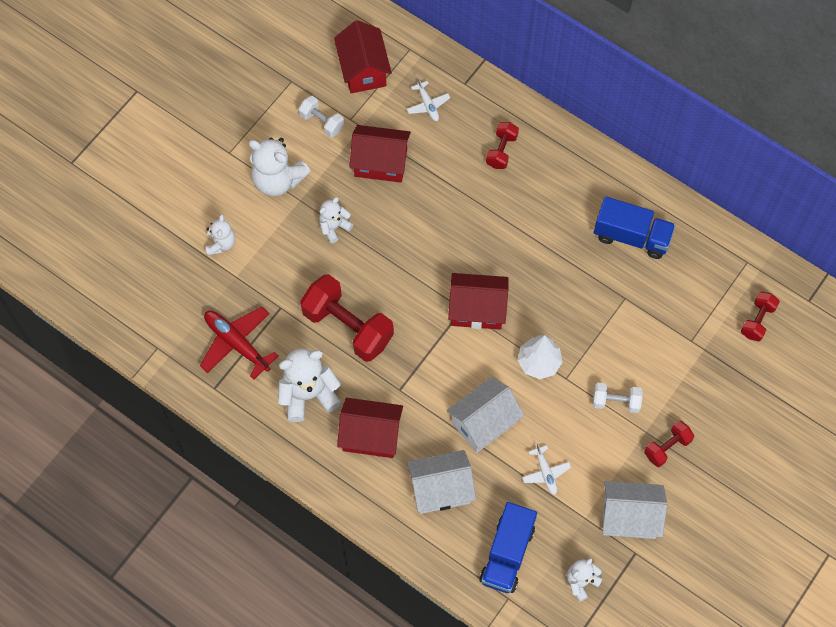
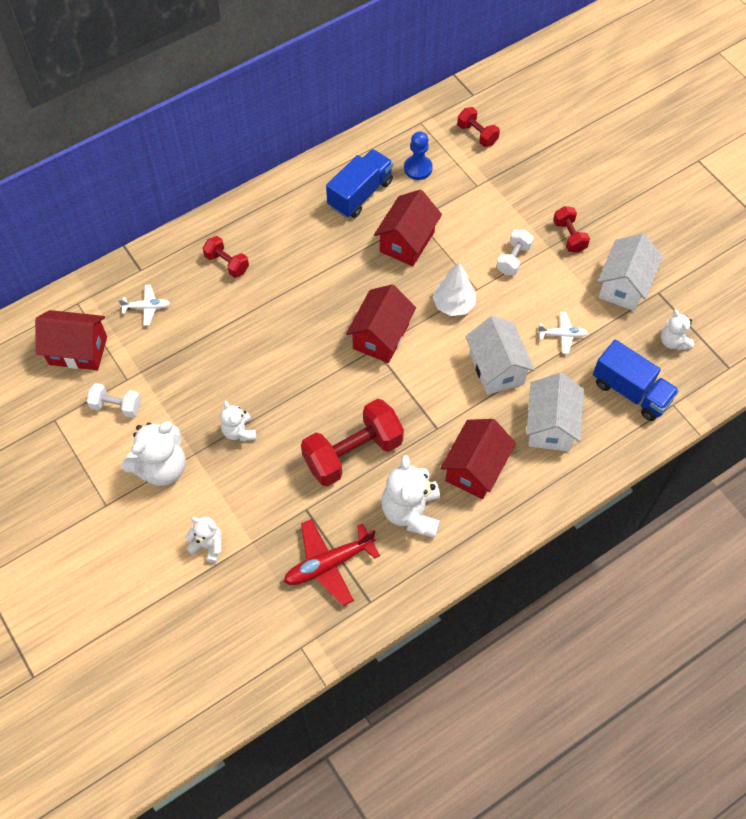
camera: 70 degrees left, 5 degrees down
(322, 122) = (116, 406): white dumbbell -> white dumbbell turned 45 degrees clockwise
(380, 163) = (189, 368): red house -> red house (407, 242)
(687, 278) = (418, 168): none -> blue pawn

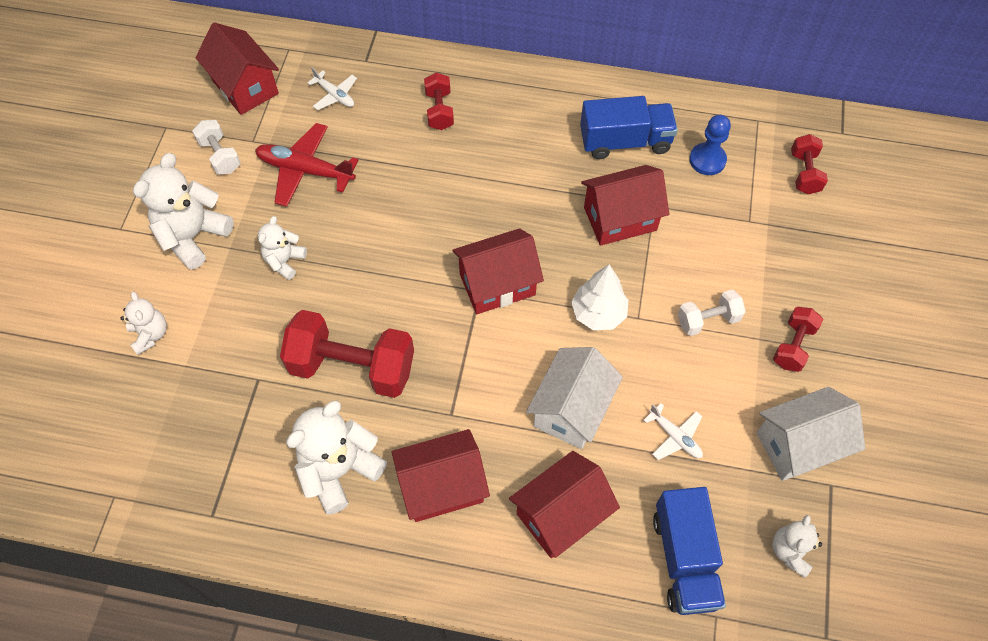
camera: 45 degrees right, 0 degrees up
(161, 467) = (193, 236): white teddy bear -> white teddy bear turned 120 degrees clockwise
(328, 564) = (219, 446): red plane -> red plane (305, 170)
(550, 425) = (561, 514): white house -> red house

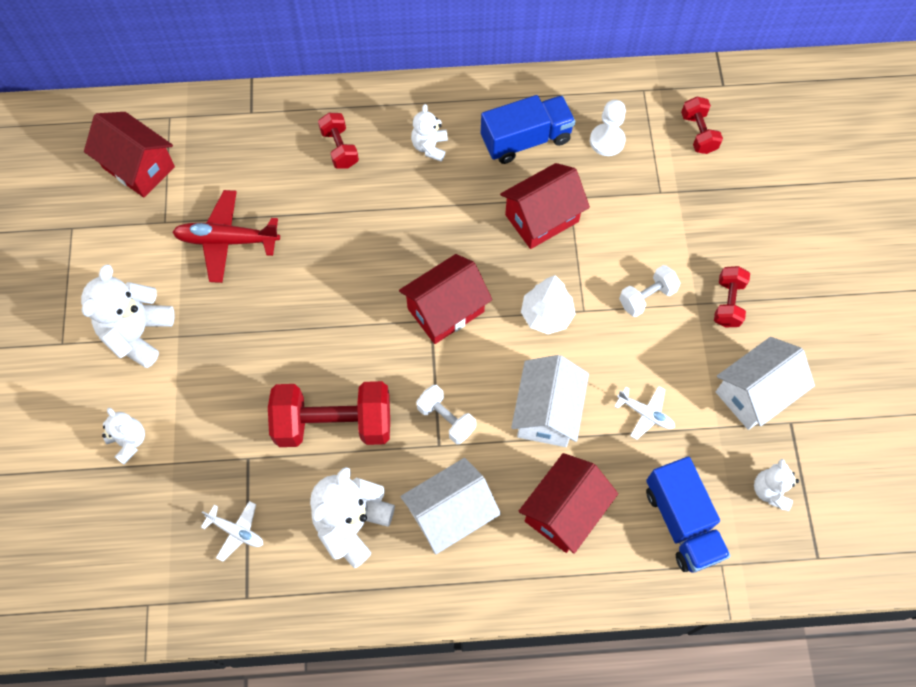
camera: 15 degrees left, 5 degrees up
(220, 156) = (137, 245): white dumbbell -> white dumbbell (446, 419)
(284, 261) = (236, 336): white teddy bear -> white teddy bear (430, 147)
(335, 95) = (232, 156): white plane -> white plane (236, 531)
(442, 486) = (450, 514): red house -> white house
(707, 160) = (607, 141): blue pawn -> white pawn

